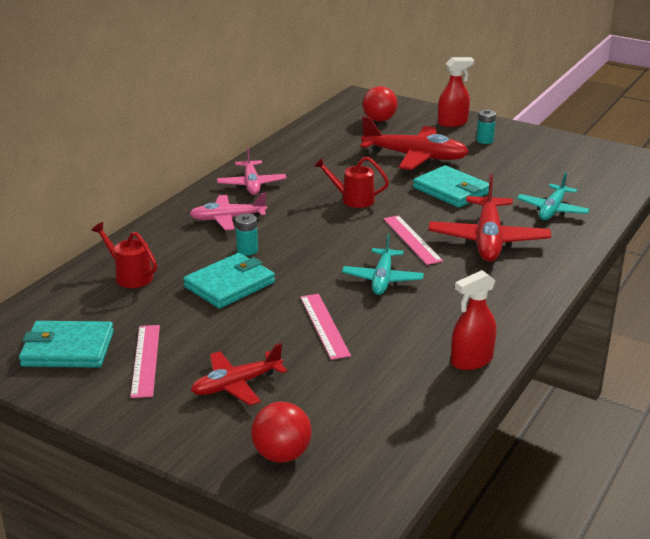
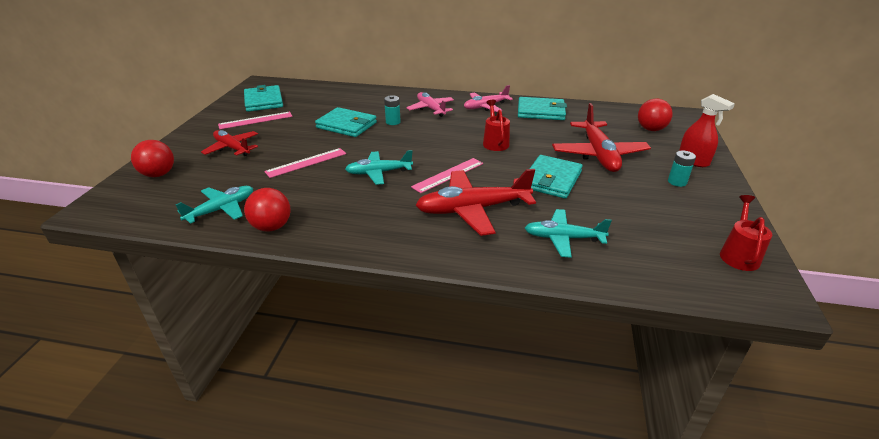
camera: 70 degrees right, 5 degrees up
(130, 276) = (344, 99): red watering can -> red watering can (738, 254)
(293, 158) = (541, 111): none -> turquoise wallet
(415, 396) = (222, 209): none -> turquoise plane
(471, 360) = (272, 227): red spray bottle -> red ball

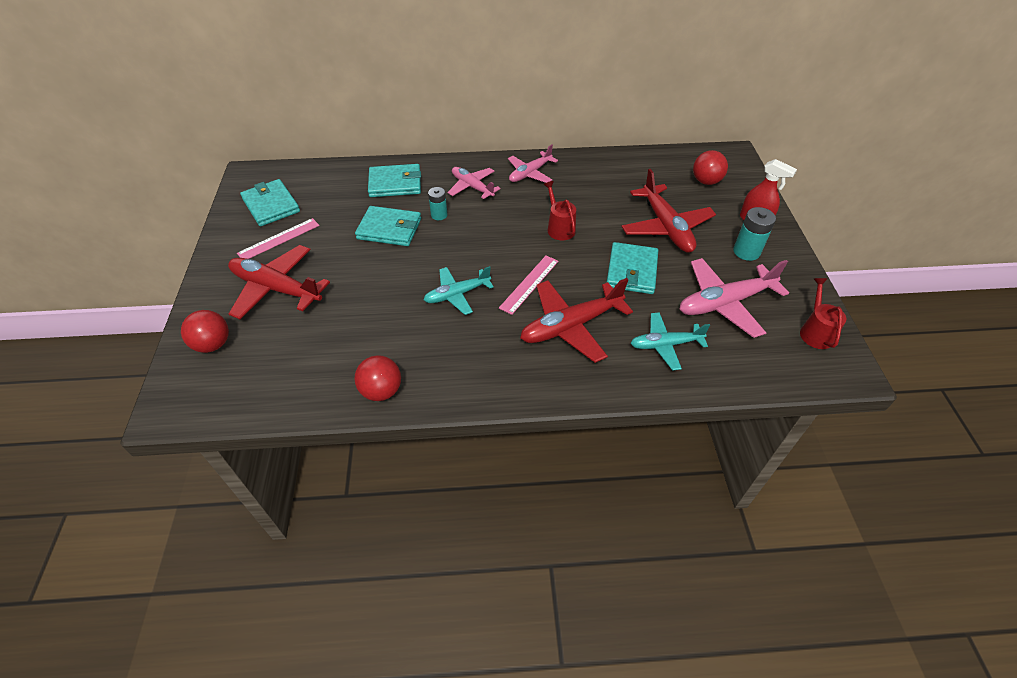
camera: 15 degrees left, 15 degrees up
(222, 209) = (315, 379): turquoise plane -> none
(232, 148) = (276, 288): red plane -> red plane, size x1.58
(306, 162) = (372, 294): pink ruler -> none
(541, 111) = (590, 172): turquoise wallet -> turquoise wallet (395, 183)
(640, 216) = (724, 303): none -> pink plane
(677, 182) = (746, 251): turquoise battery -> turquoise battery, size x1.52

